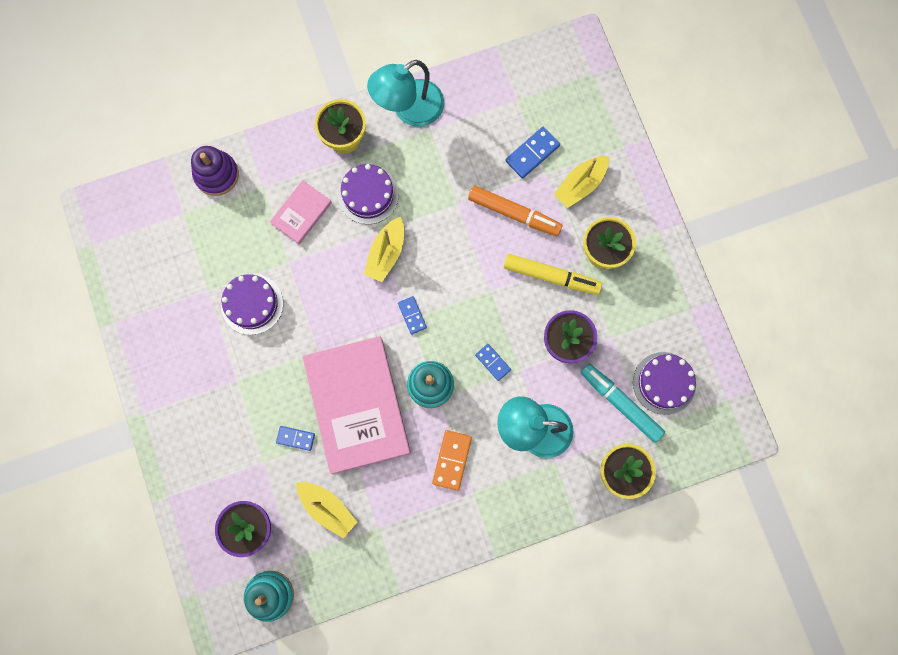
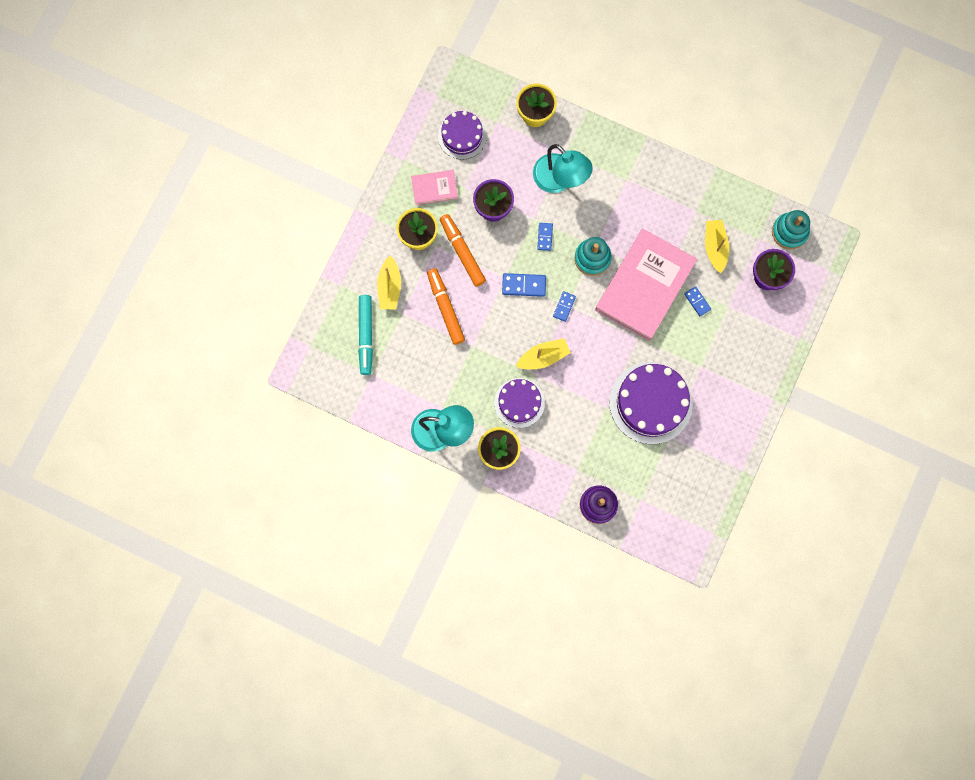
camera: 135 degrees left, 0 degrees up
(252, 304) = (650, 403): purple cake -> purple cake, size x1.64
(301, 213) = (570, 430): pink book -> pink book (434, 188)
(452, 460) = (621, 207): orange domino -> none
(532, 153) = (397, 333): blue domino -> blue domino (524, 285)
(551, 276) = (462, 252): yellow marker -> orange marker
(580, 185) = (389, 287): yellow boat -> yellow boat turned 90 degrees clockwise
(620, 403) = (497, 148): turquoise marker -> turquoise marker (366, 336)

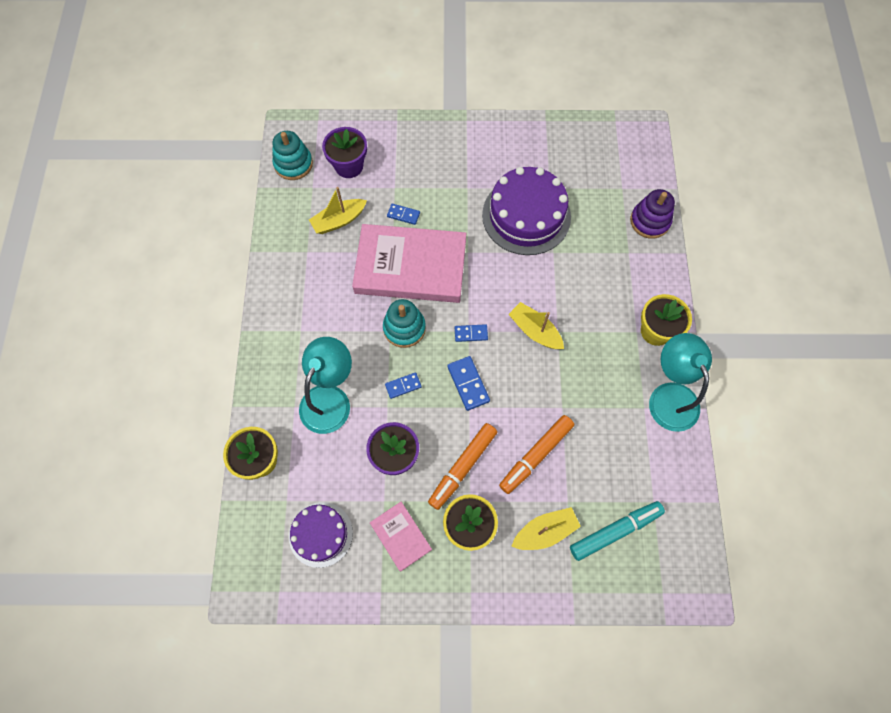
camera: 115 degrees left, 10 degrees down
(519, 402) = (595, 333): purple cake -> none
(697, 301) = (403, 215): blue domino -> blue domino turned 75 degrees clockwise

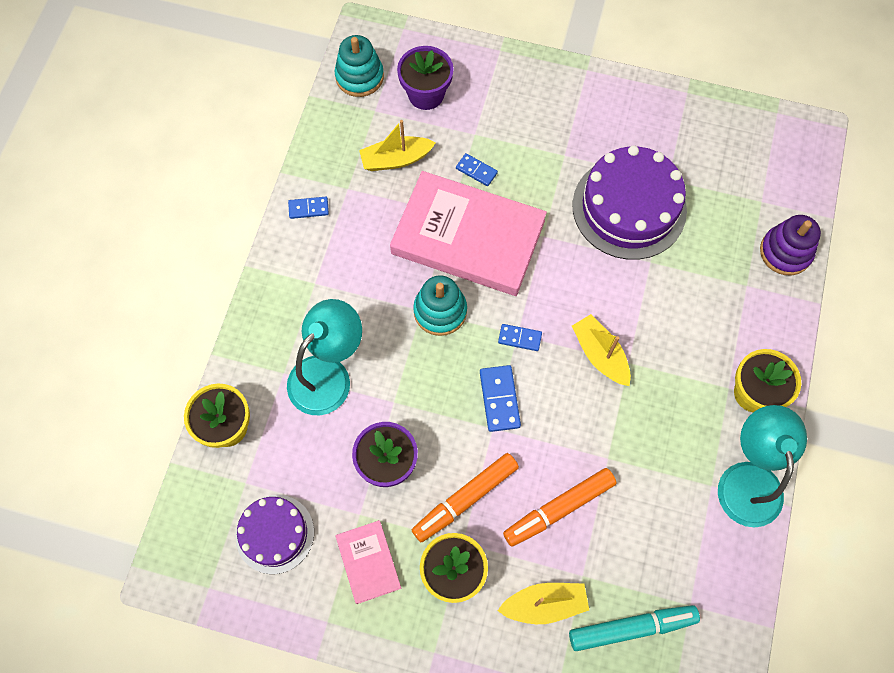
camera: 15 degrees right, 0 degrees up
(403, 386) = (420, 381): blue domino -> blue domino (308, 208)

